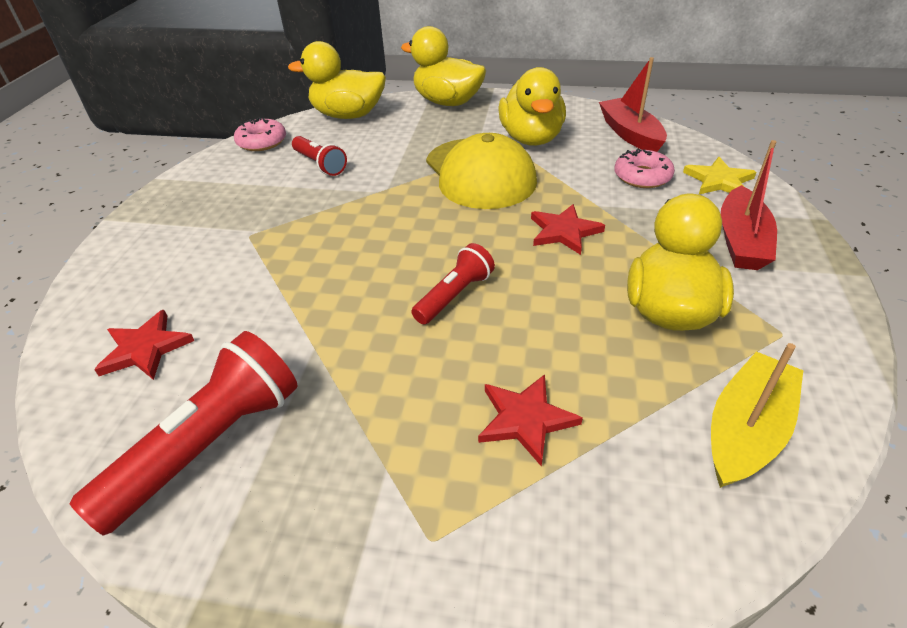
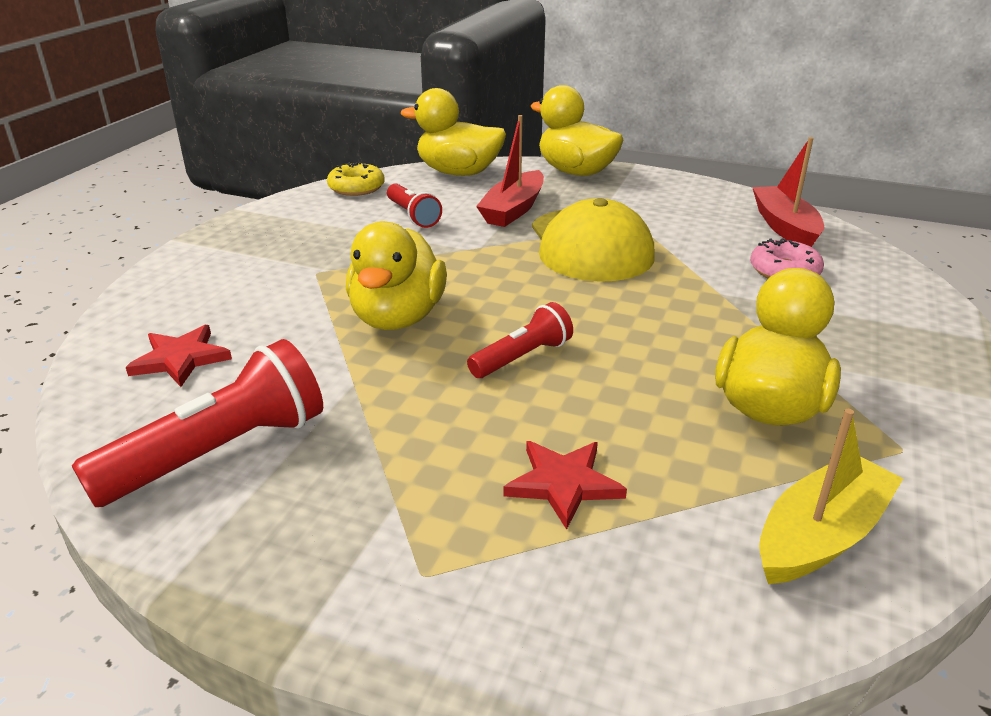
camera: 10 degrees right, 10 degrees down
(262, 142) = (356, 187): pink donut -> yellow donut
(531, 139) = (662, 218): yellow duck -> yellow duck (397, 318)
(564, 231) = (670, 313): red star -> none
(719, 181) = (879, 287): yellow star -> none
(741, 241) = (885, 350): red boat -> red boat (513, 210)

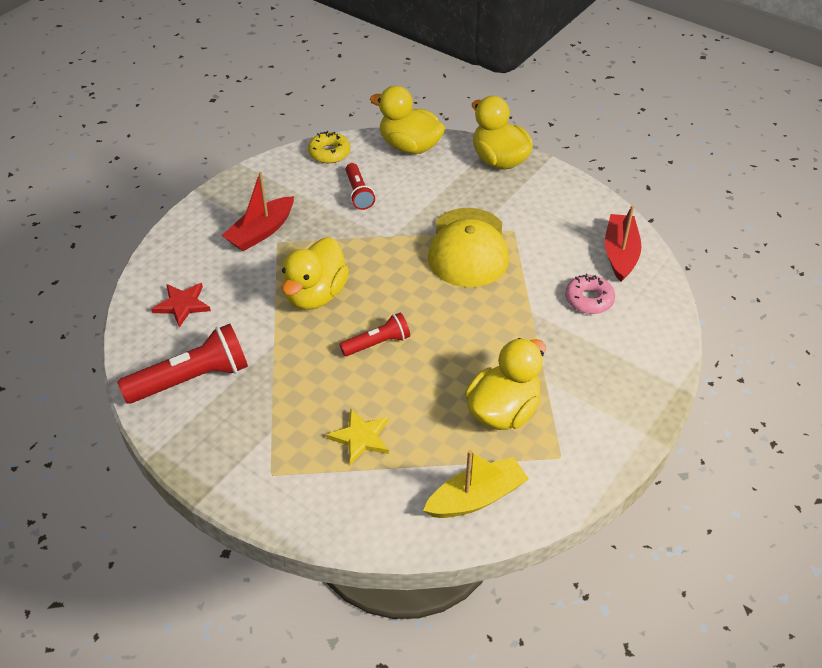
camera: 15 degrees right, 15 degrees up
(513, 210) = (432, 199): red boat -> red boat (261, 232)
(563, 484) = (361, 438): red star -> yellow star

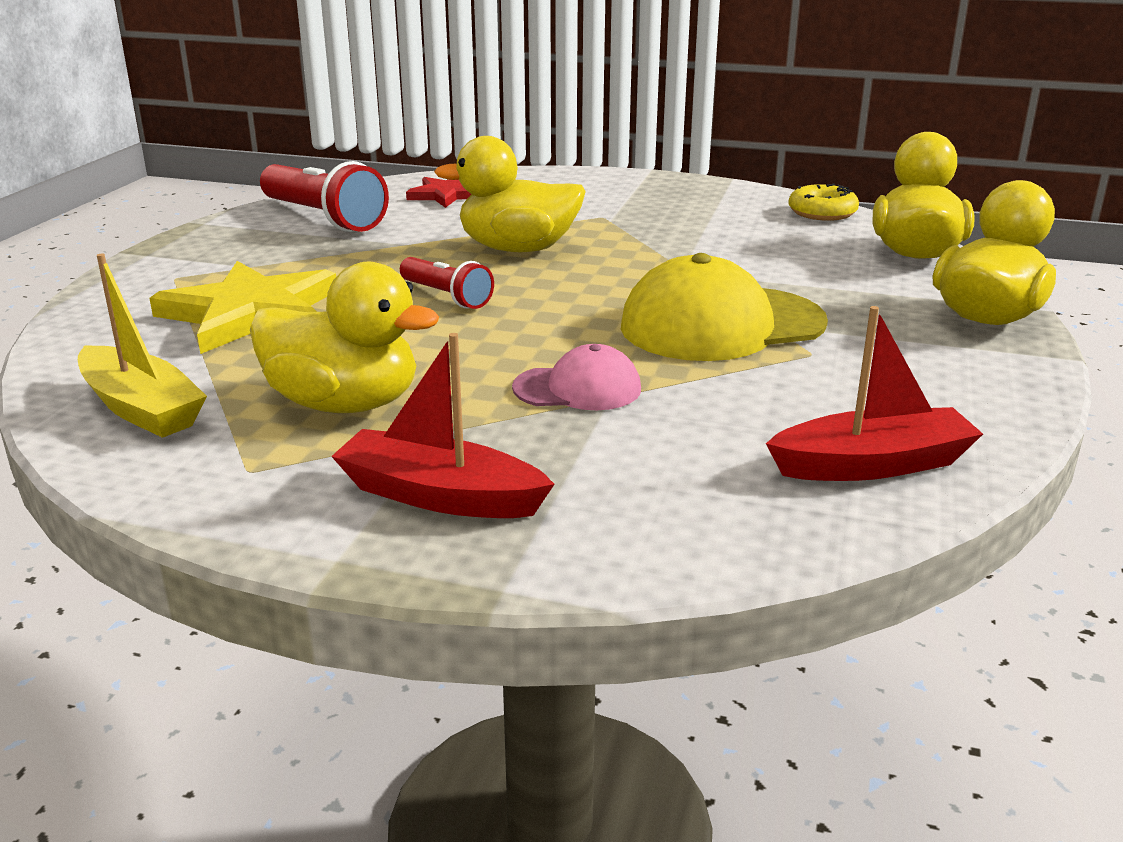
camera: 70 degrees right, 20 degrees down
(261, 232) = (612, 206): red boat -> red boat (439, 496)
(358, 193) = (758, 240): red flashlight -> none
(361, 438) = (251, 314): yellow star -> yellow star, size x1.82
(519, 320) = (578, 388): none -> pink cap
(589, 299) = (694, 447): pink donut -> none

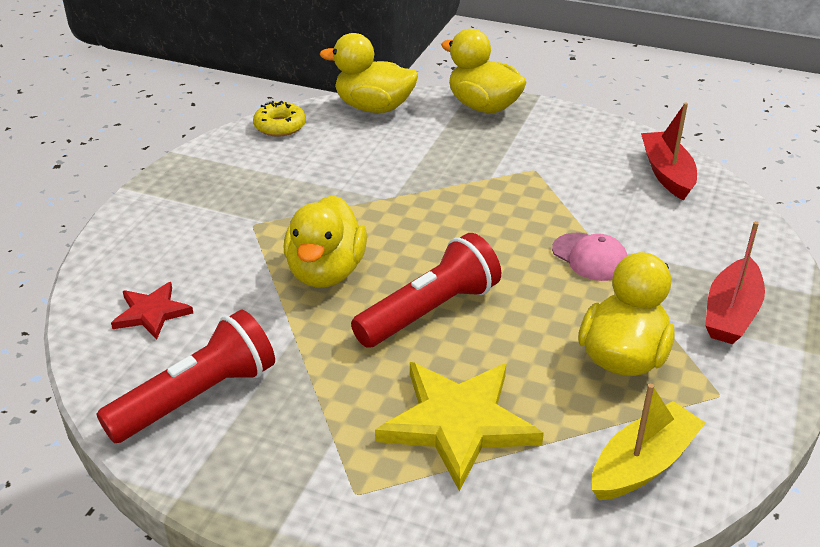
camera: 85 degrees left, 10 degrees up
(446, 296) = (429, 311): red flashlight -> red flashlight, size x1.72
(578, 388) = (590, 257): pink cap -> pink cap turned 135 degrees clockwise
(721, 325) = (491, 194): yellow cap -> none

